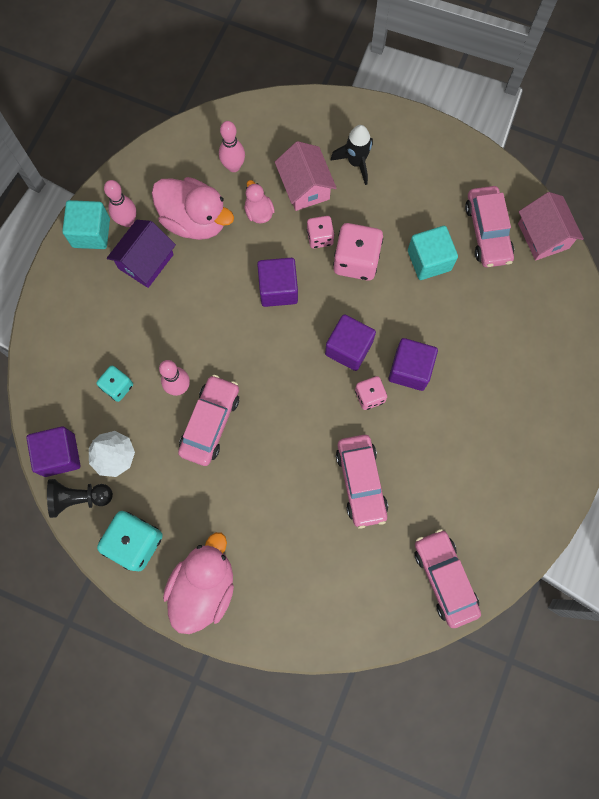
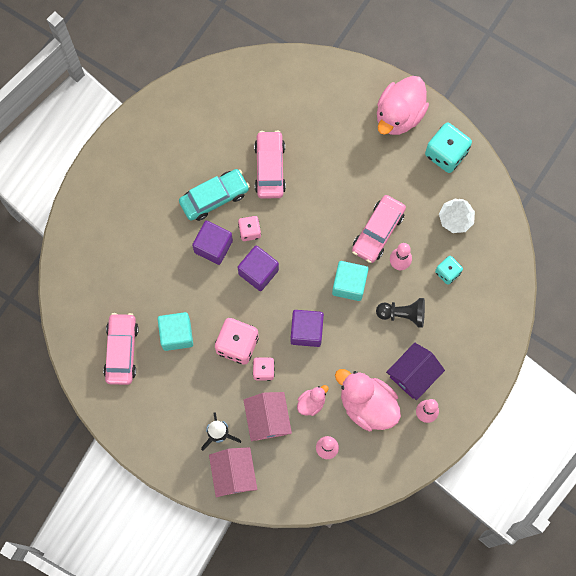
camera: 170 degrees left, 0 degrees up
(59, 455) = (498, 227): purple cube -> none
(79, 498) = (485, 192): black pawn -> black pawn (403, 314)
(91, 233) = (457, 408): turquoise cube -> turquoise cube (349, 284)
(259, 212) = (311, 403): pink duck -> pink duck turned 120 degrees counterclockwise
(422, 431) = (214, 197): none -> turquoise car
(444, 578) = (223, 91): pink car -> none
(543, 236) = (76, 339): pink house -> pink house (233, 474)

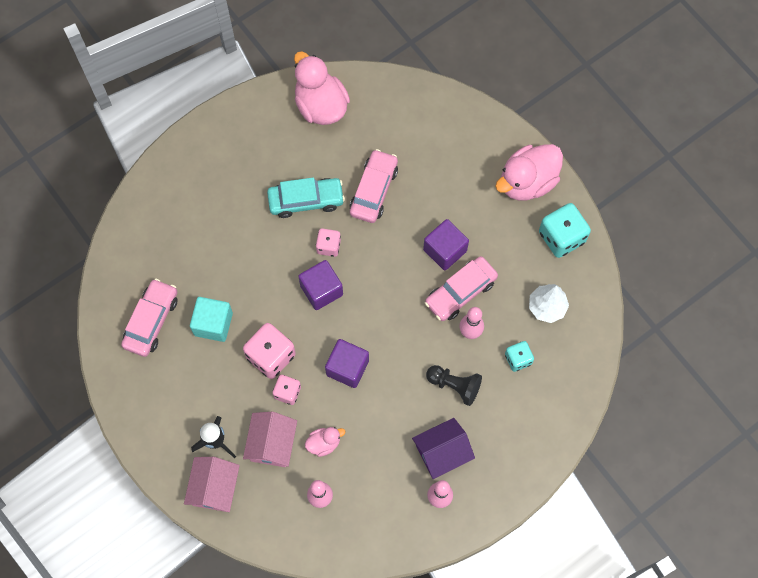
camera: 20 degrees right, 5 degrees down
(213, 246) = (285, 249): purple cube -> purple cube (445, 250)
(349, 284) = (410, 335): turquoise cube -> none
(367, 404) = (381, 466): pink duck -> pink duck (321, 105)

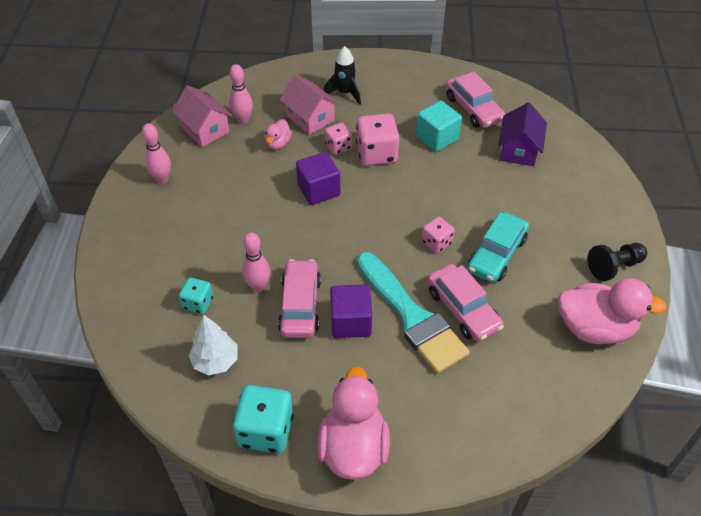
camera: 130 degrees right, 20 degrees down
(214, 488) = (313, 77): pink house -> pink house (205, 129)
(321, 290) = (400, 214): purple cube -> none
(407, 217) = (412, 316): none -> turquoise brush
(442, 452) = (190, 202): purple house -> purple house (518, 150)
(454, 386) = (228, 245): black pawn -> black pawn (614, 267)

